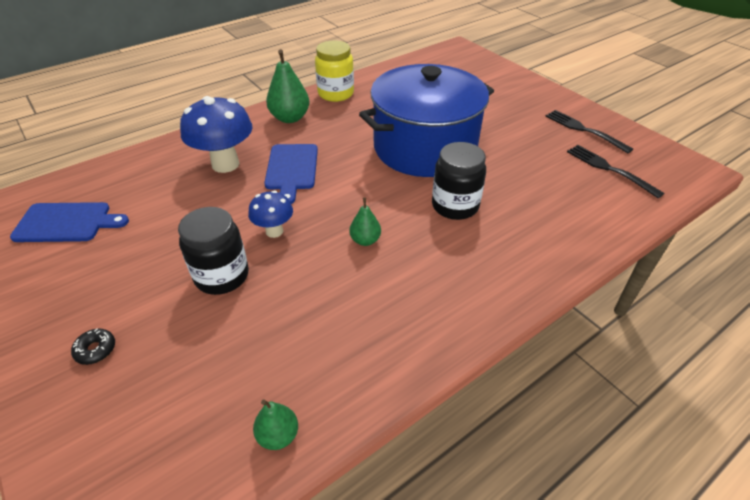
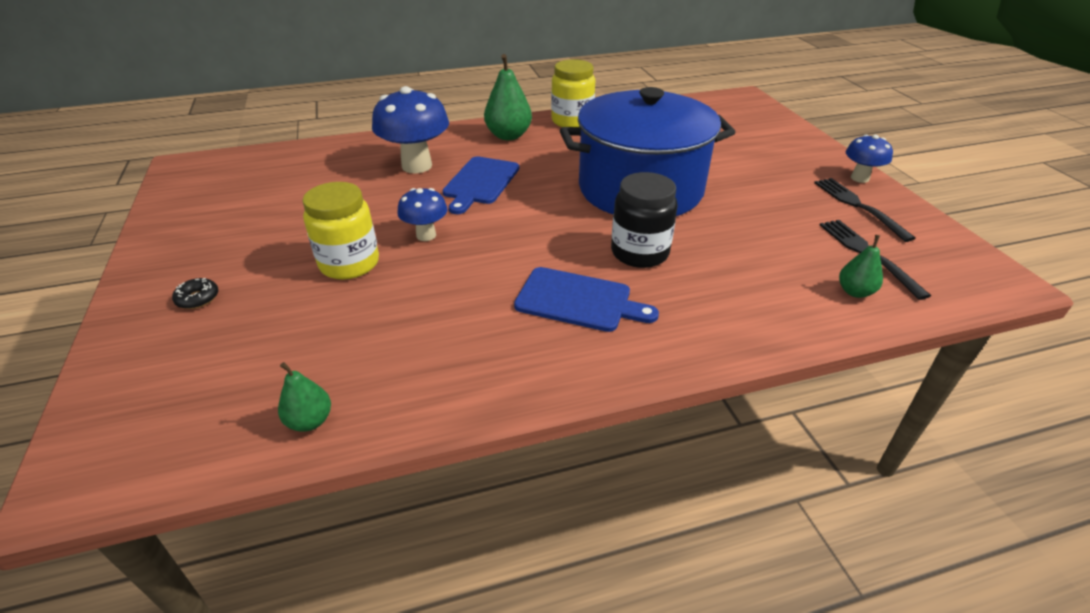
camera: 20 degrees right, 5 degrees down
(66, 222) = (242, 187): blue cutting board -> blue cutting board (578, 300)
(222, 276) = (349, 263): black jar -> yellow jar
(365, 240) = (515, 264): green pear -> green pear (855, 292)
(573, 106) = (859, 178): none -> blue mushroom

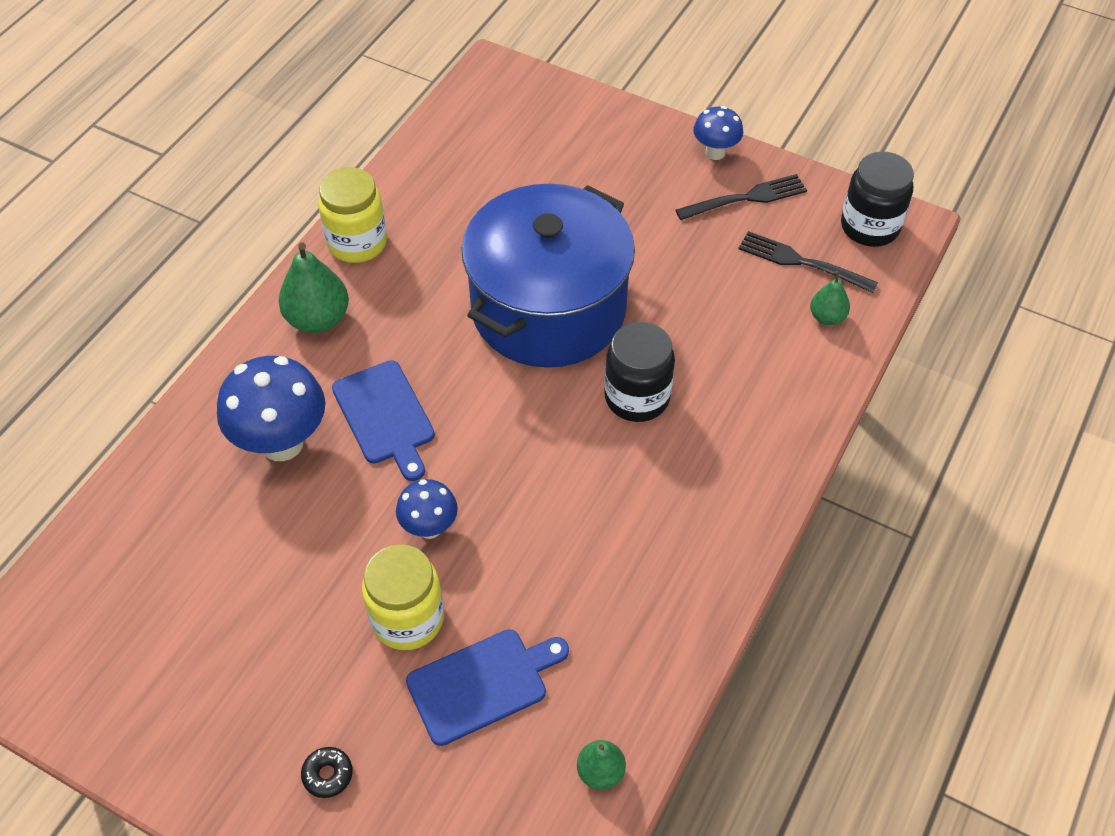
camera: 45 degrees left, 15 degrees up
(578, 300) = (649, 492): blue cutting board -> blue cutting board (482, 684)
(858, 206) = (746, 198): black fork -> black fork turned 135 degrees clockwise
(960, 265) = (869, 227): none -> black jar

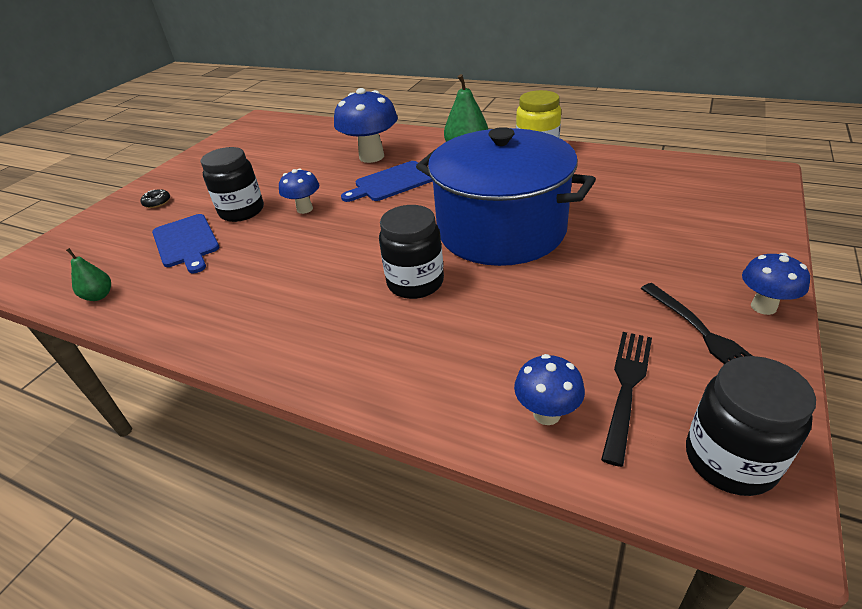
camera: 90 degrees right, 15 degrees down
(407, 619) = (242, 211): yellow jar -> black jar
(827, 317) = (546, 414): green pear -> blue mushroom

